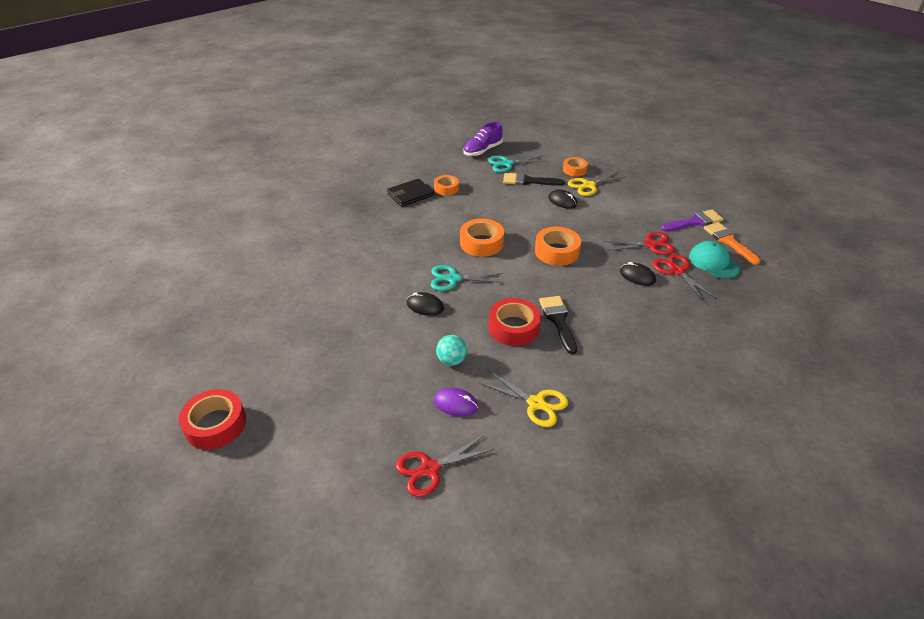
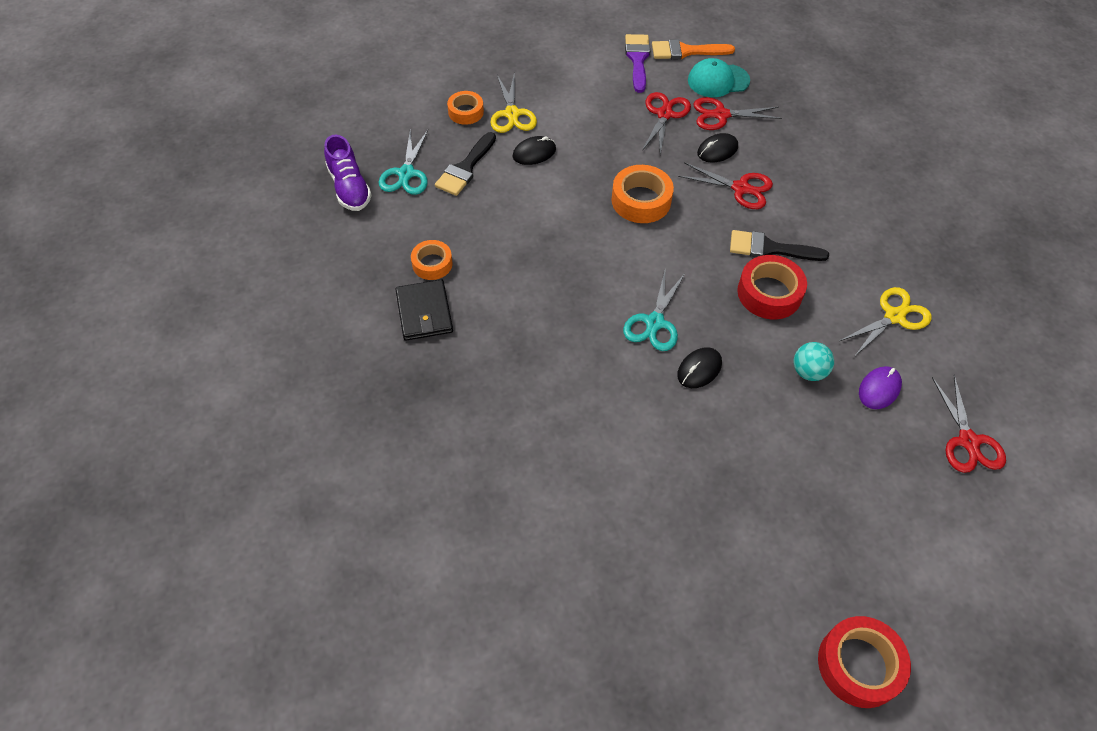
camera: 70 degrees left, 15 degrees up
(481, 243) = (589, 268): orange tape -> none
(608, 295) = (740, 188): none -> red scissors

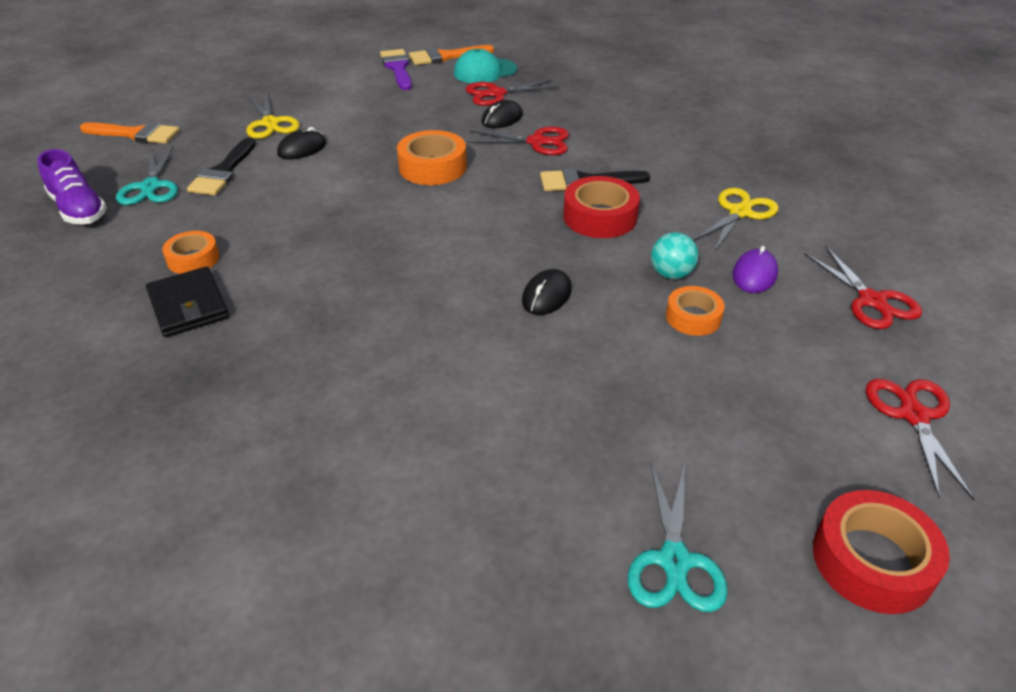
camera: 15 degrees left, 15 degrees down
(399, 104) = (136, 134): none -> orange brush
(466, 112) = (216, 129): orange tape -> orange tape (693, 317)
(654, 322) = (480, 264): turquoise scissors -> turquoise scissors (674, 561)
(664, 114) = (438, 101): red scissors -> red scissors (913, 415)

